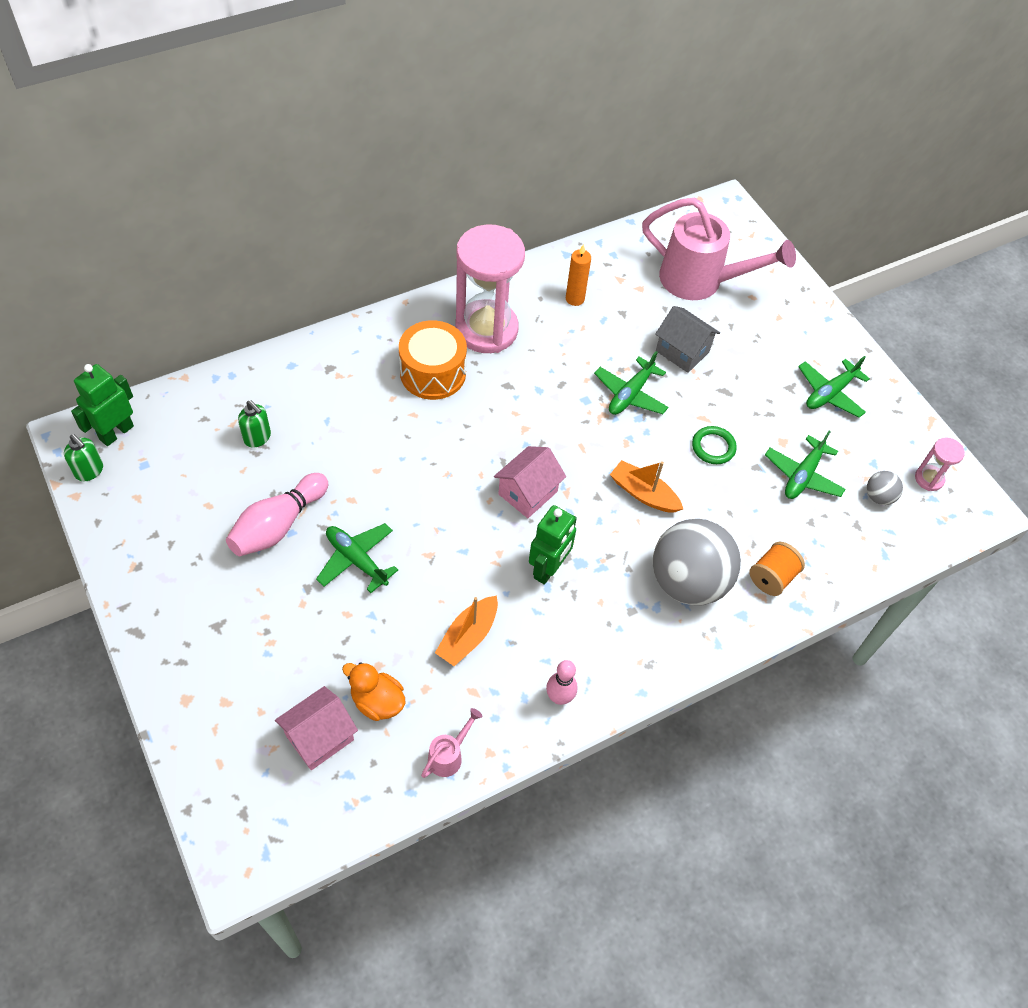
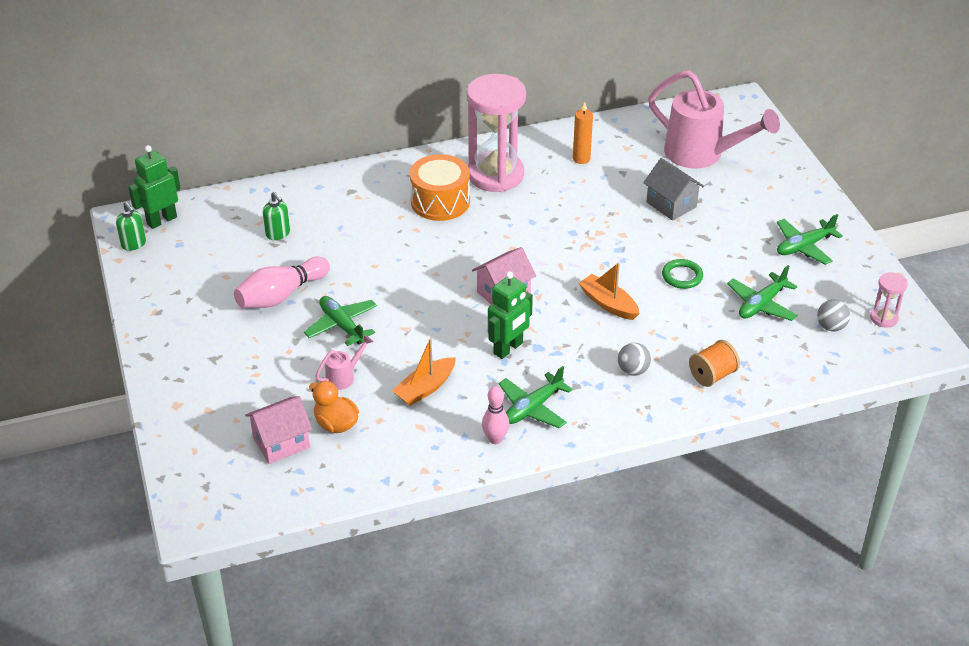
camera: 15 degrees right, 15 degrees down
(449, 755) = (388, 468): pink watering can -> pink watering can (344, 377)
(630, 394) = (615, 231): green plane -> green plane (533, 408)
(688, 582) = (633, 370): grey ball -> grey ball, size x0.43

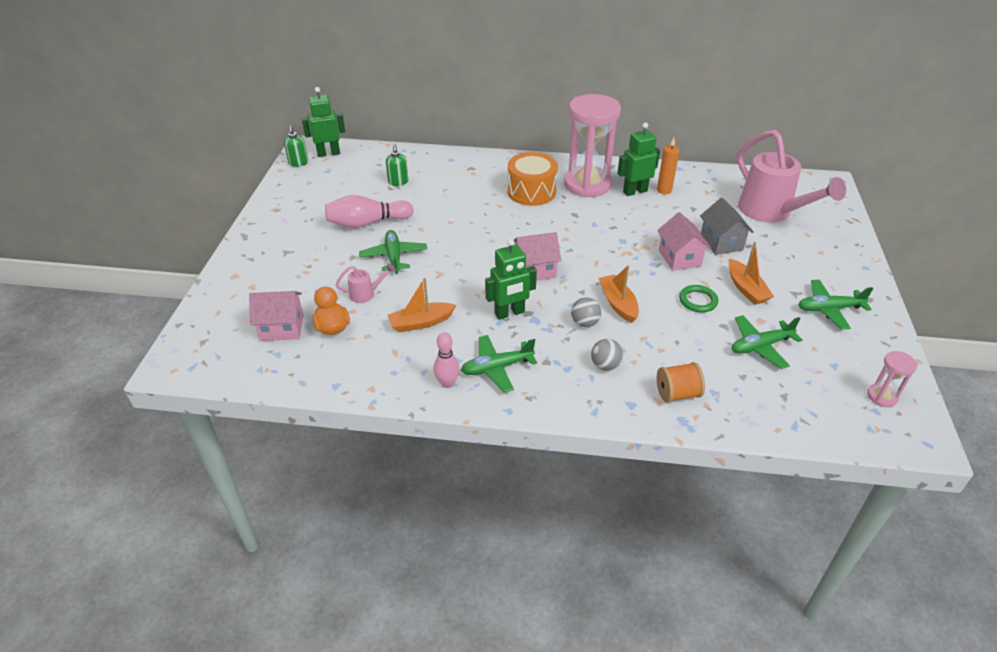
camera: 25 degrees right, 0 degrees up
(551, 169) = (635, 191): none -> green robot
(640, 234) = (679, 258): none -> pink house
(720, 249) = (746, 289): none -> orange boat
(830, 327) = (821, 387): grey ball -> grey ball (584, 323)

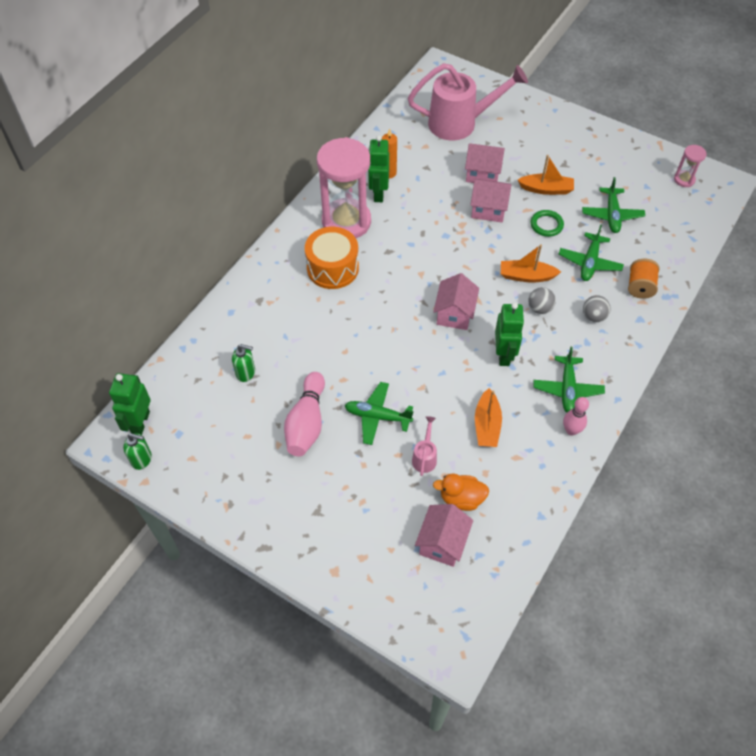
camera: 65 degrees left, 15 degrees up
(721, 242) = (482, 174): grey house -> pink house
(829, 309) = (590, 156): green plane -> green plane (589, 262)

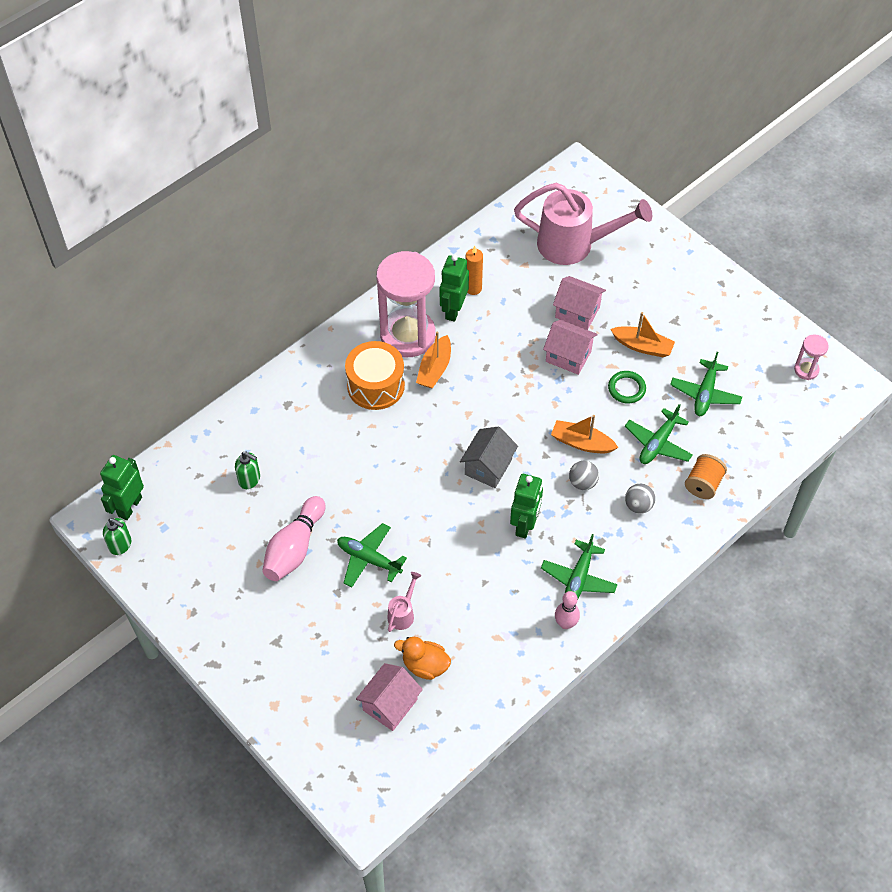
camera: 15 degrees right, 0 degrees up
(454, 313) = (488, 467): pink house -> grey house
(487, 425) = (479, 596): orange boat -> orange boat (435, 369)

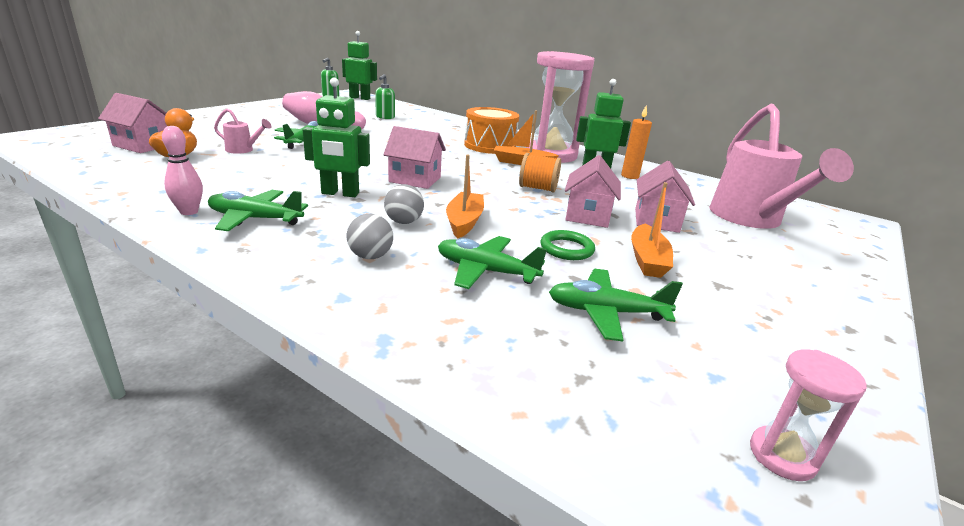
camera: 75 degrees right, 30 degrees down
(488, 467) = (415, 179): grey house -> pink house
(703, 484) = (418, 311): orange spool -> orange spool (538, 188)

